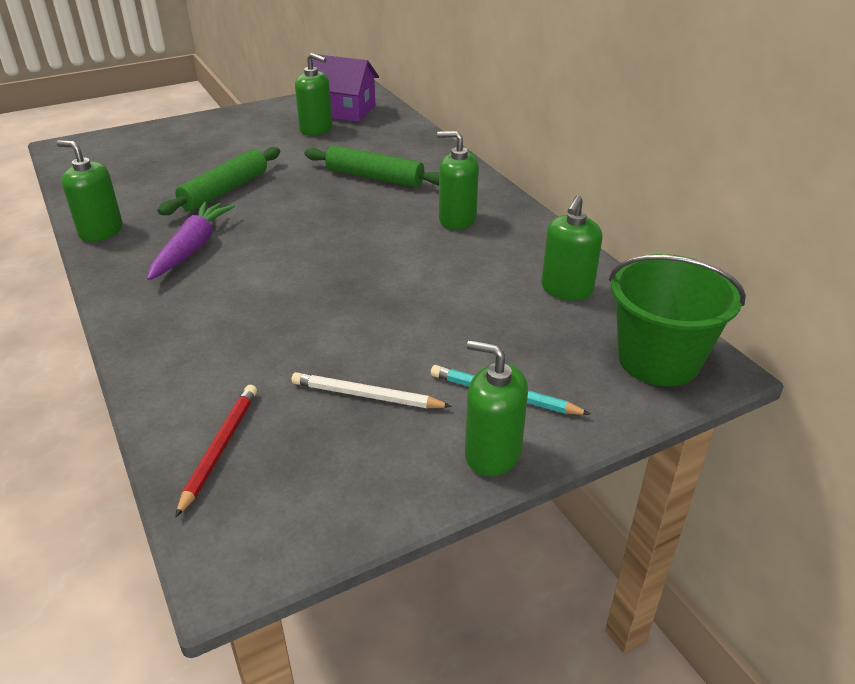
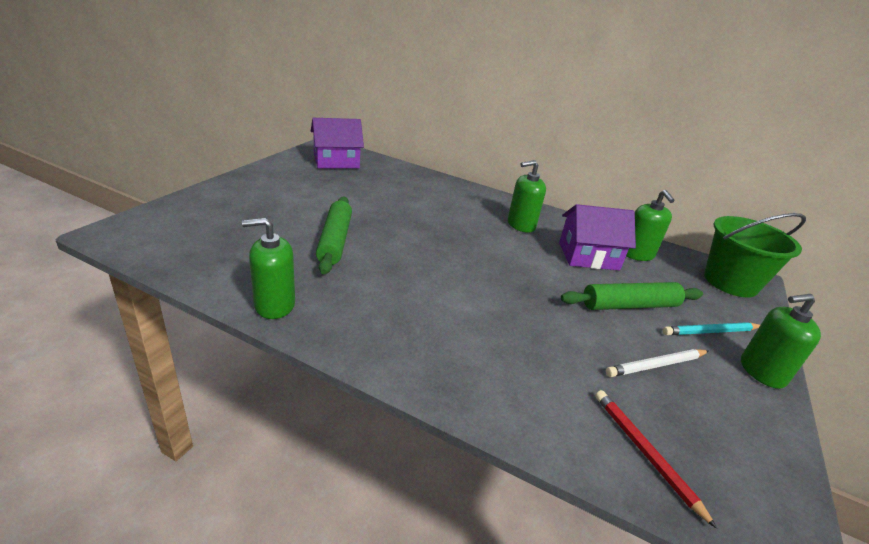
camera: 40 degrees left, 5 degrees down
(192, 248) = (380, 296): purple carrot -> none
(316, 129) = (335, 178): green soap dispenser -> none
(375, 177) = (429, 207): green rolling pin -> green rolling pin (629, 305)
(488, 273) = (588, 256): none -> purple house

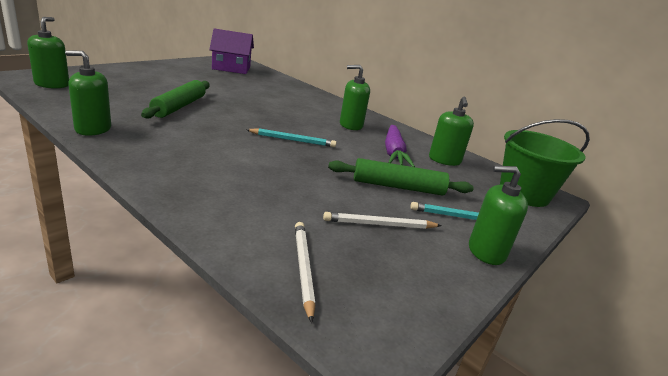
camera: 15 degrees right, 5 degrees down
(161, 239) = (52, 84): none -> green soap dispenser
(488, 264) = (293, 140): none -> turquoise pencil
(588, 256) = (393, 152): purple house -> purple carrot
(645, 453) = (303, 268): red pencil -> white pencil

